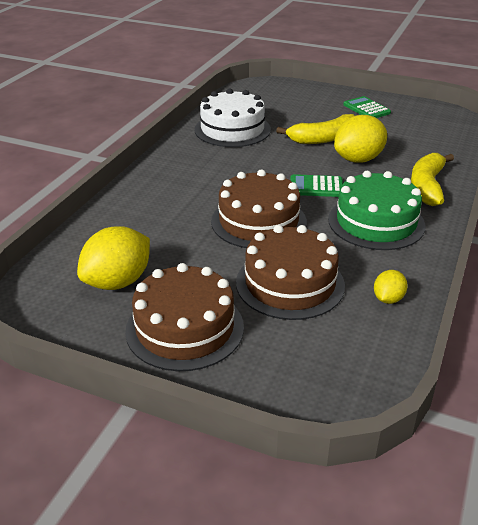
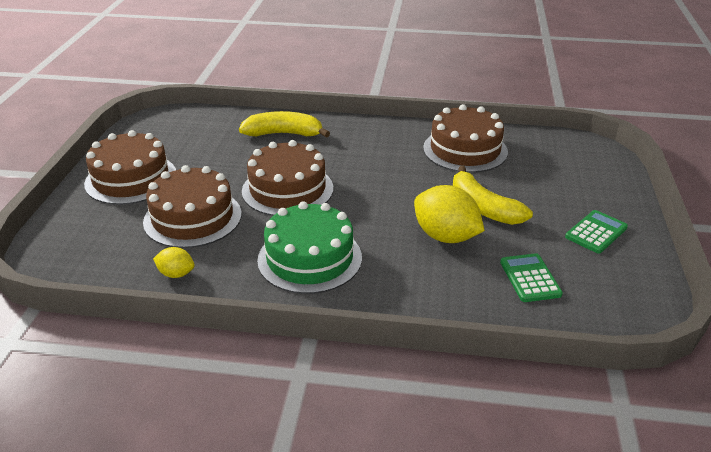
camera: 75 degrees right, 0 degrees up
(118, 282) = (184, 143): yellow lemon -> none
(232, 129) = (465, 150): white cake -> brown cake
(316, 187) = (367, 214): green calculator -> green calculator (530, 278)
(427, 187) = (405, 292): yellow banana -> yellow banana (284, 134)

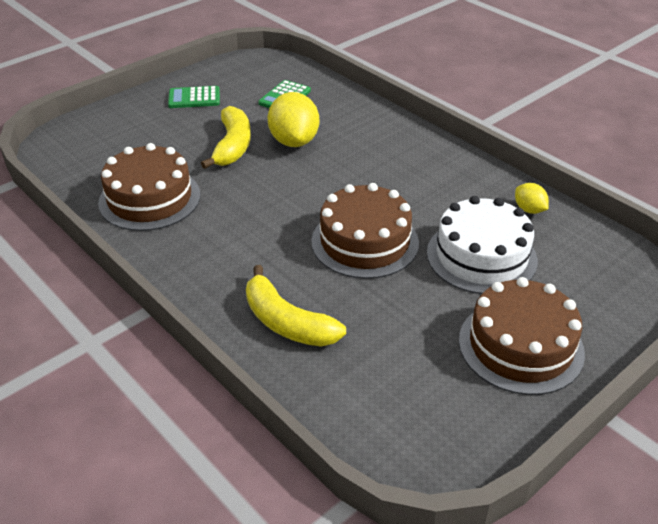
camera: 140 degrees left, 5 degrees up
(192, 218) = (481, 256): brown cake -> white cake
(310, 258) = (412, 173): green cake -> none

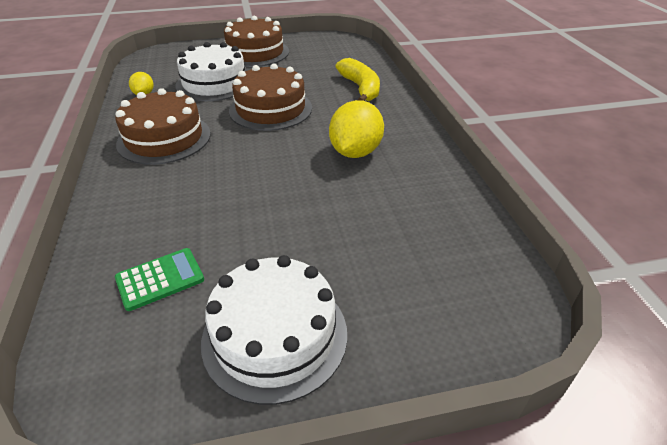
camera: 150 degrees left, 0 degrees up
(150, 199) = (411, 192): brown cake -> brown cake (164, 138)
(194, 98) = (275, 335): green calculator -> white cake
(233, 146) = (291, 224): yellow banana -> none
(294, 141) = (225, 206): yellow lemon -> yellow lemon (355, 152)

